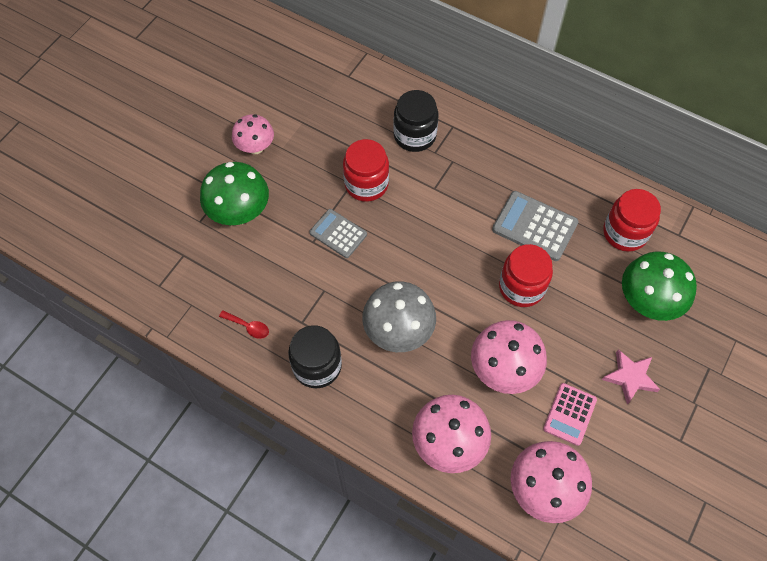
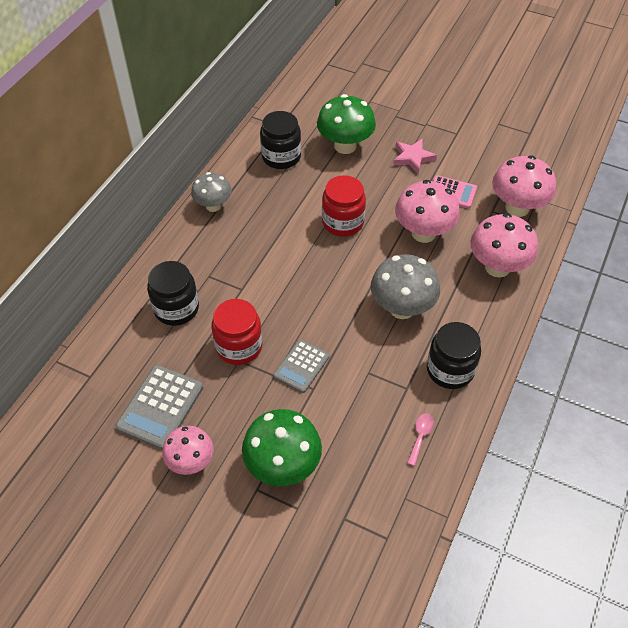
camera: 95 degrees left, 10 degrees down
(248, 327) = (420, 436): red spoon -> pink spoon
(534, 226) = (279, 214): grey calculator -> grey calculator (160, 407)
(547, 166) = (213, 206): none -> grey mushroom
(625, 233) = (281, 157): red jar -> black jar

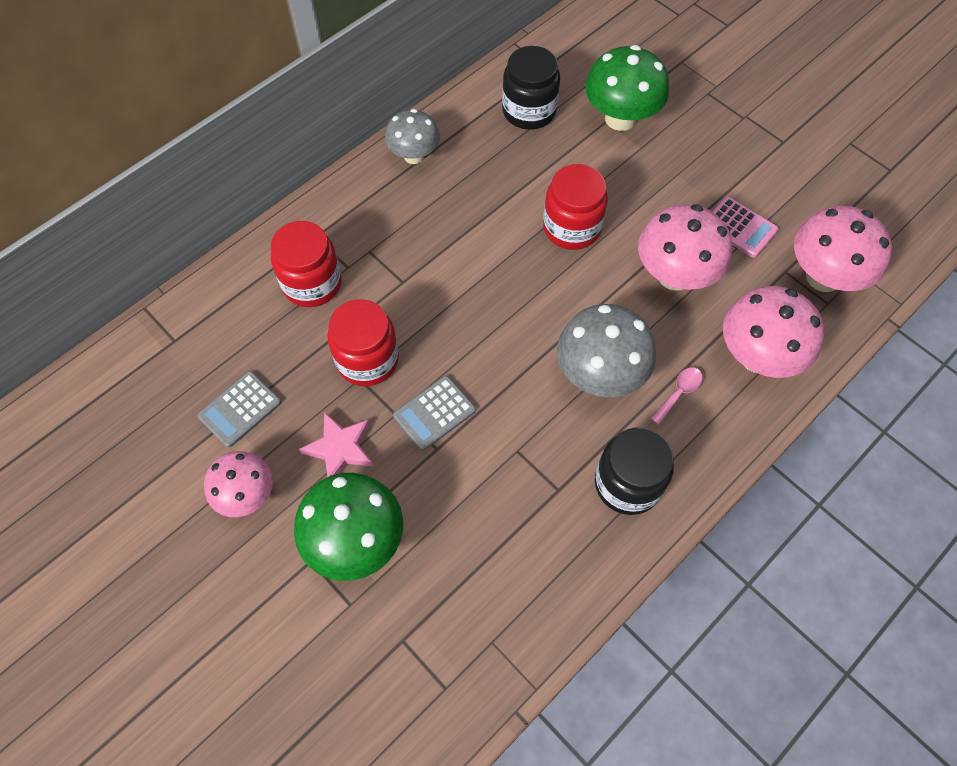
camera: 20 degrees right, 10 degrees up
(160, 407) = (240, 409): grey calculator -> grey calculator, size x0.67
(176, 308) = (312, 283): black jar -> red jar
(412, 158) = (706, 161): pink star -> pink star (340, 448)
(420, 436) = (548, 564): pink spoon -> pink spoon (679, 393)

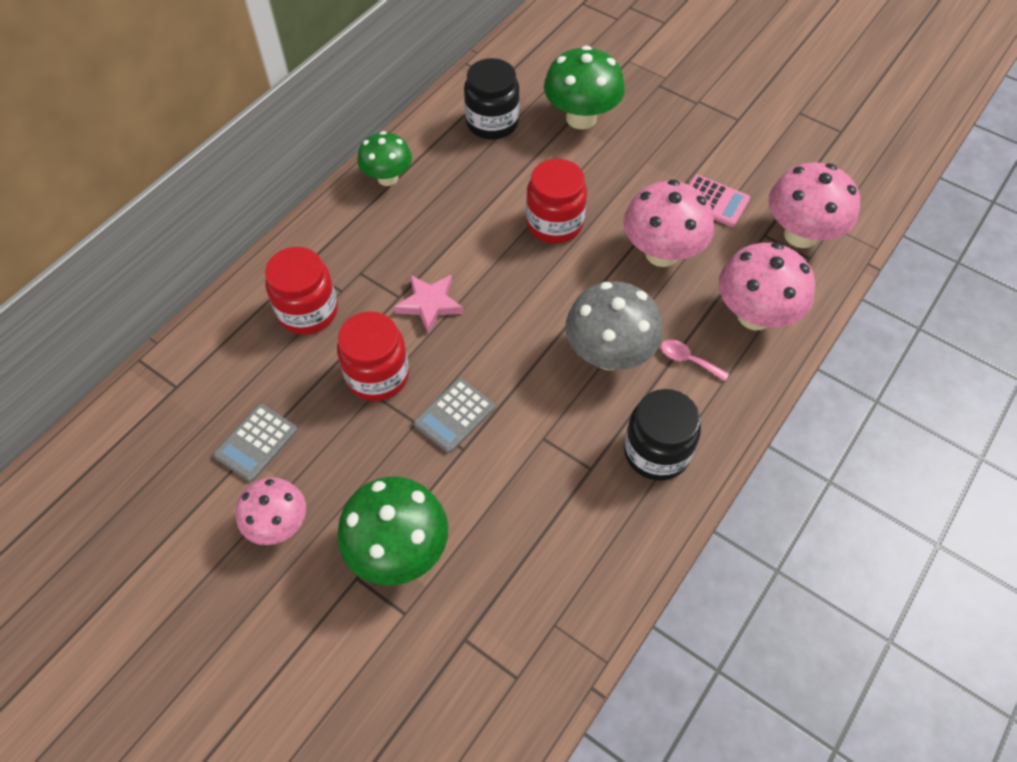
camera: 10 degrees left, 5 degrees down
(340, 448) = (366, 464): pink star -> pink star (430, 304)
(414, 155) = (387, 178): grey mushroom -> green mushroom
(679, 393) = (688, 360): pink spoon -> pink spoon turned 90 degrees counterclockwise

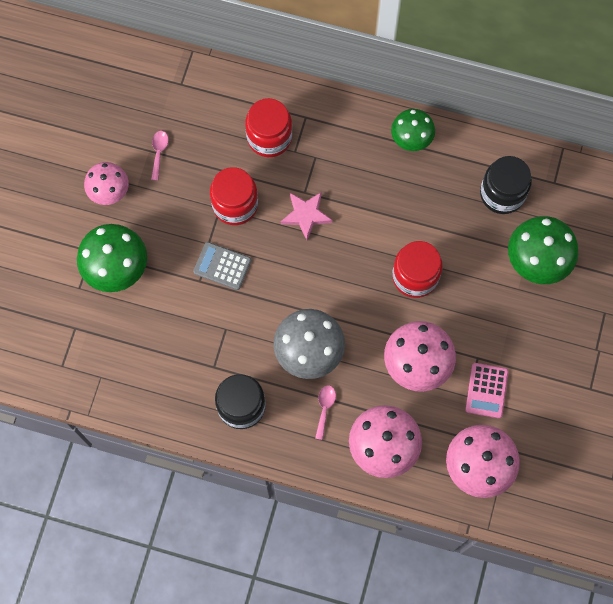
camera: 70 degrees right, 15 degrees up
(256, 443) = (159, 152): grey calculator -> pink spoon

